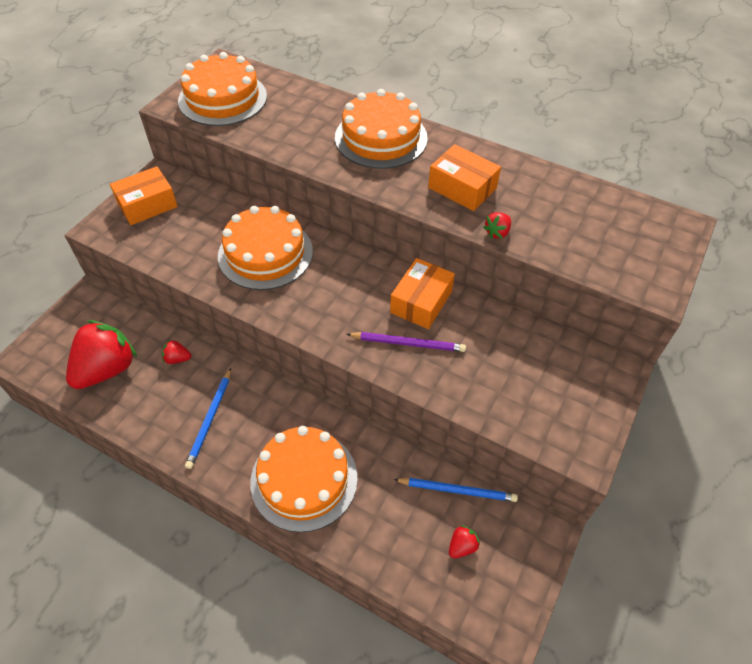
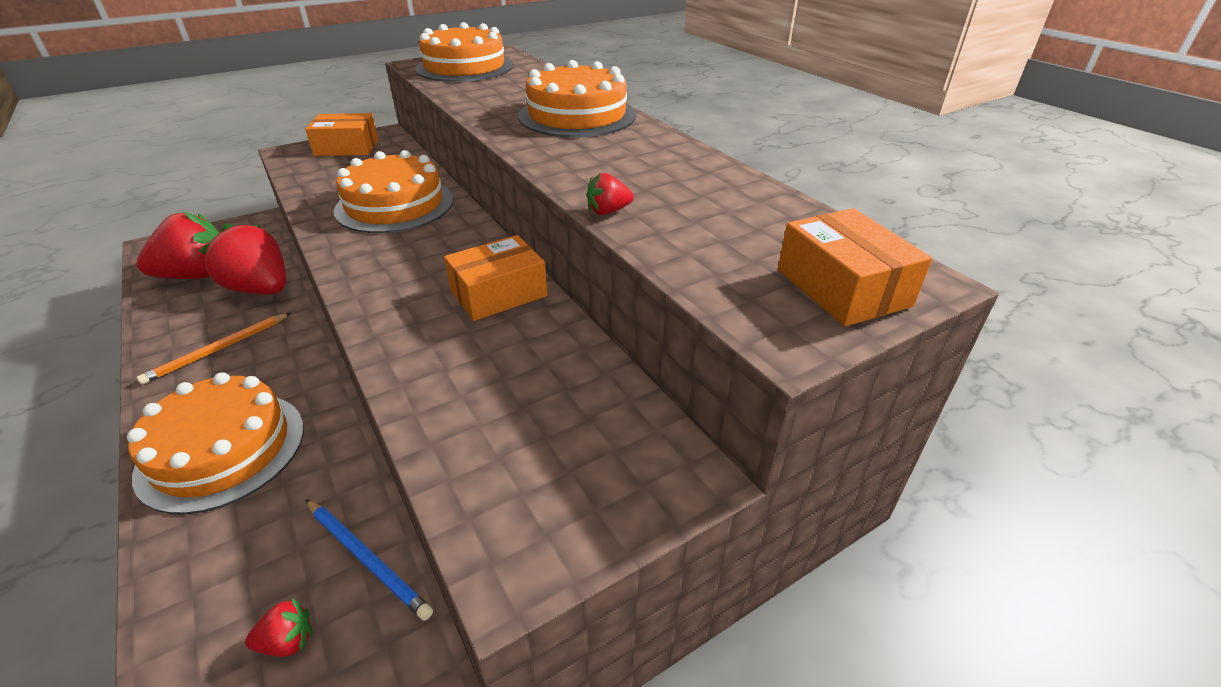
camera: 30 degrees right, 15 degrees down
(177, 359) = (261, 289): red strawberry -> red strawberry, size x2.42
(210, 419) = (218, 350): blue pencil -> orange pencil
(408, 343) = (433, 326): purple pencil -> none
(462, 188) = (616, 167): orange box -> orange box (842, 287)

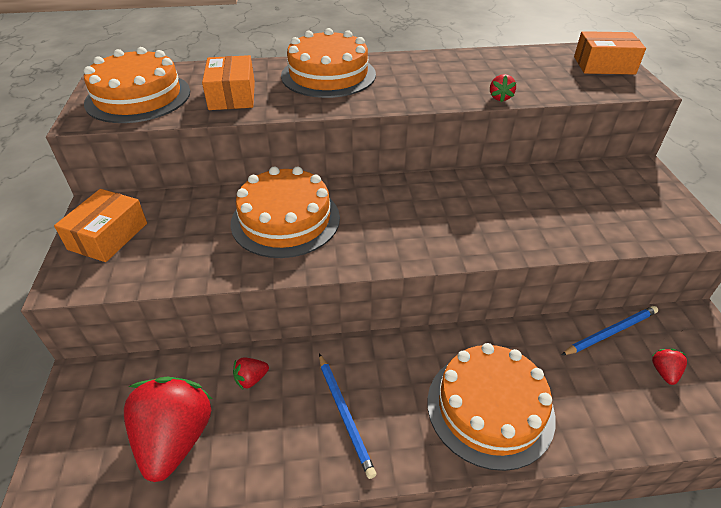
camera: 65 degrees left, 5 degrees up
(218, 350) = (345, 414): orange pencil -> blue pencil
(261, 289) = (251, 379): red strawberry -> red strawberry, size x0.41
(498, 293) = (462, 192): orange box -> orange box (232, 95)

